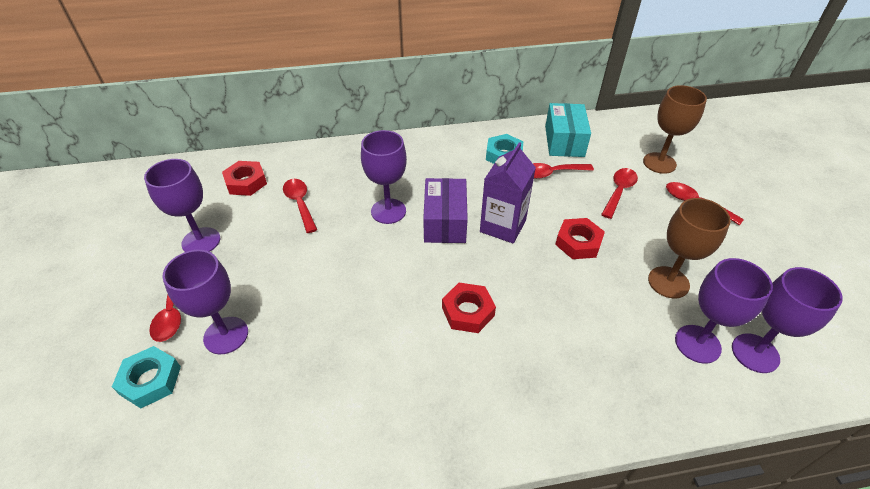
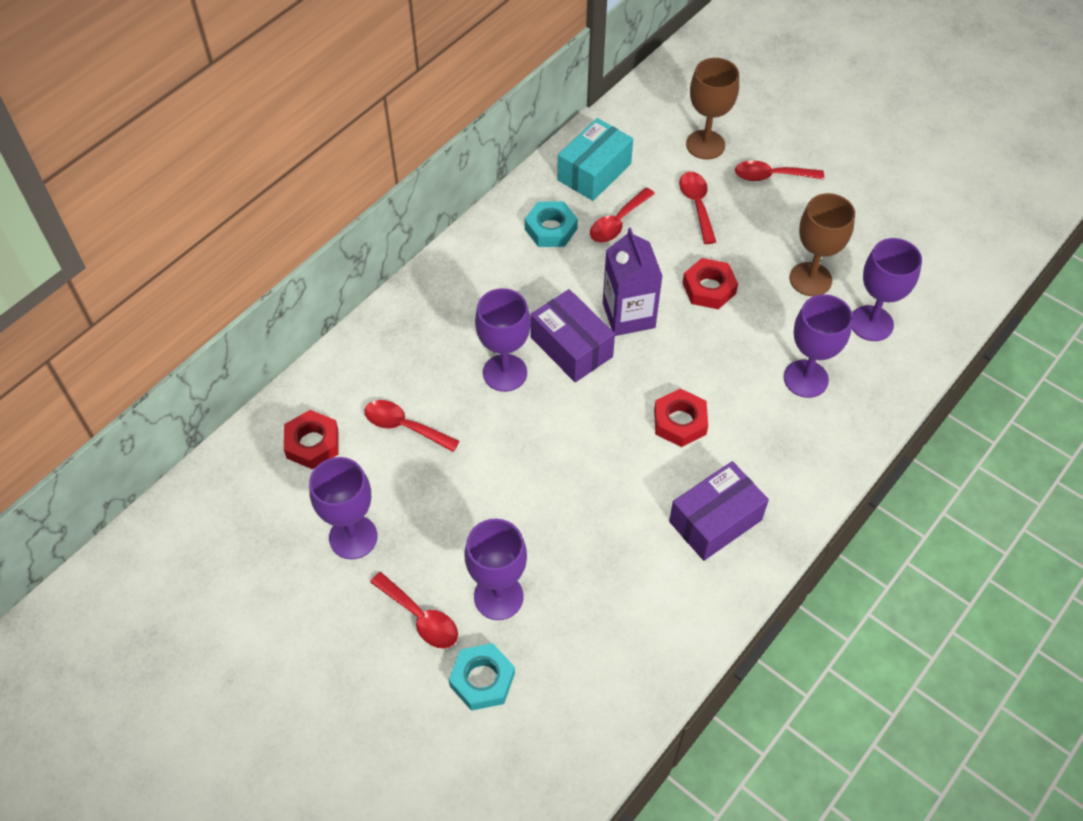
camera: 40 degrees left, 10 degrees up
(420, 398) = (715, 520): none -> purple box
(564, 141) = (594, 172): turquoise box -> turquoise box turned 75 degrees clockwise
(755, 353) = (914, 302): purple goblet -> purple goblet (805, 379)

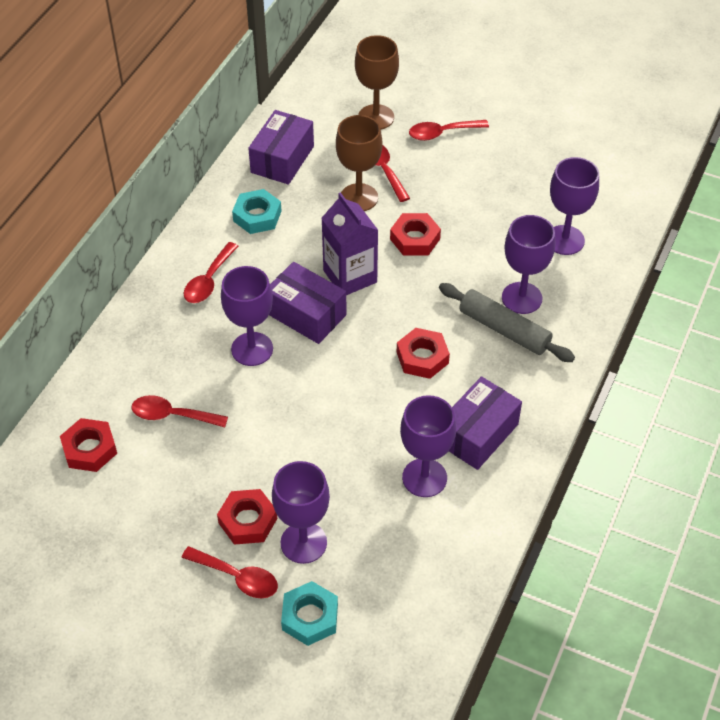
camera: 15 degrees left, 5 degrees down
(353, 537) = (153, 522): purple goblet -> purple goblet (424, 478)
(448, 558) = (248, 520): none -> red nut
(594, 172) = (282, 159): turquoise box -> purple box
(618, 222) = (316, 199): red spoon -> red spoon (209, 280)
(776, 410) = (504, 329): none -> grey rolling pin
(810, 279) = (501, 214): brown goblet -> brown goblet (359, 197)

